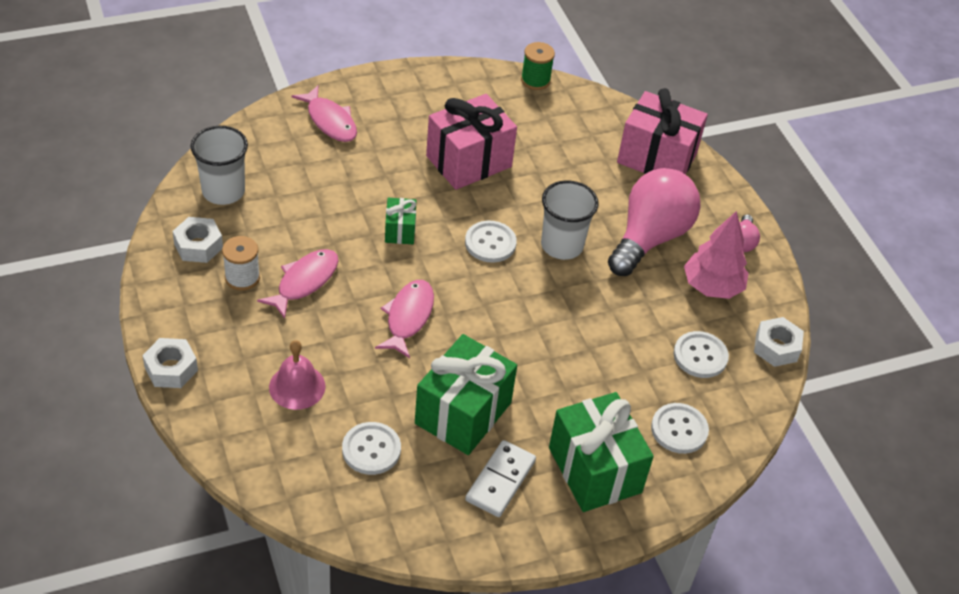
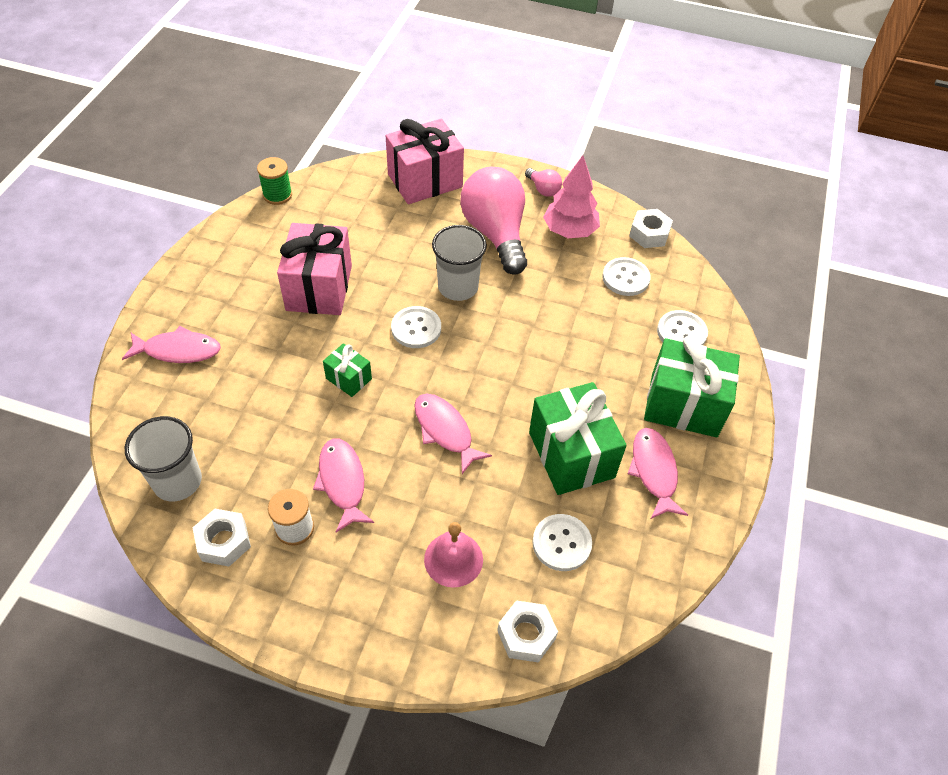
camera: 50 degrees left, 5 degrees up
(171, 369) = (351, 654): white nut -> white nut (526, 635)
(500, 481) = (654, 471): white domino -> pink fish

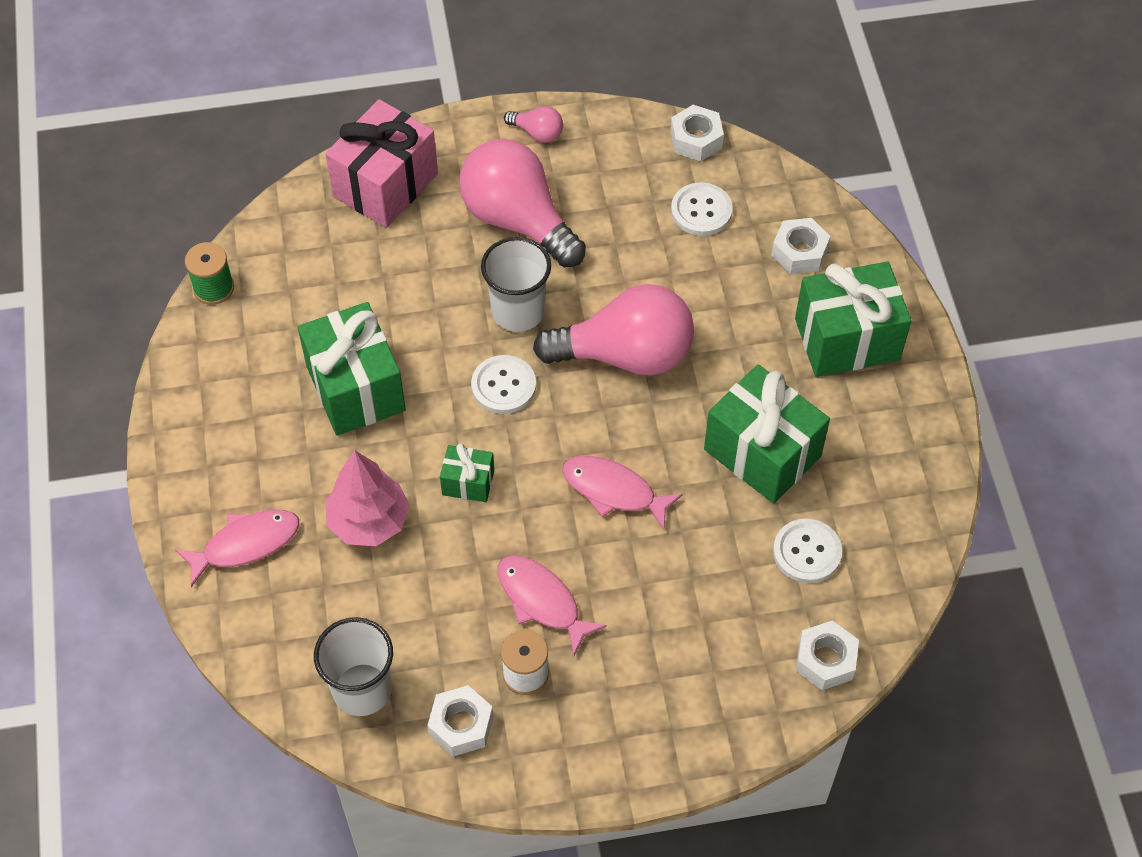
camera: 25 degrees left, 5 degrees up
(319, 288) = (355, 388): pink gift -> green gift
(453, 559) = (709, 623): pink bell -> none
(513, 345) = (625, 355): none -> pink light bulb
(569, 231) = (602, 177): pink tree -> pink tree (369, 521)
(654, 471) = (856, 430): pink fish -> none
(681, 332) = (799, 252): white button -> white nut

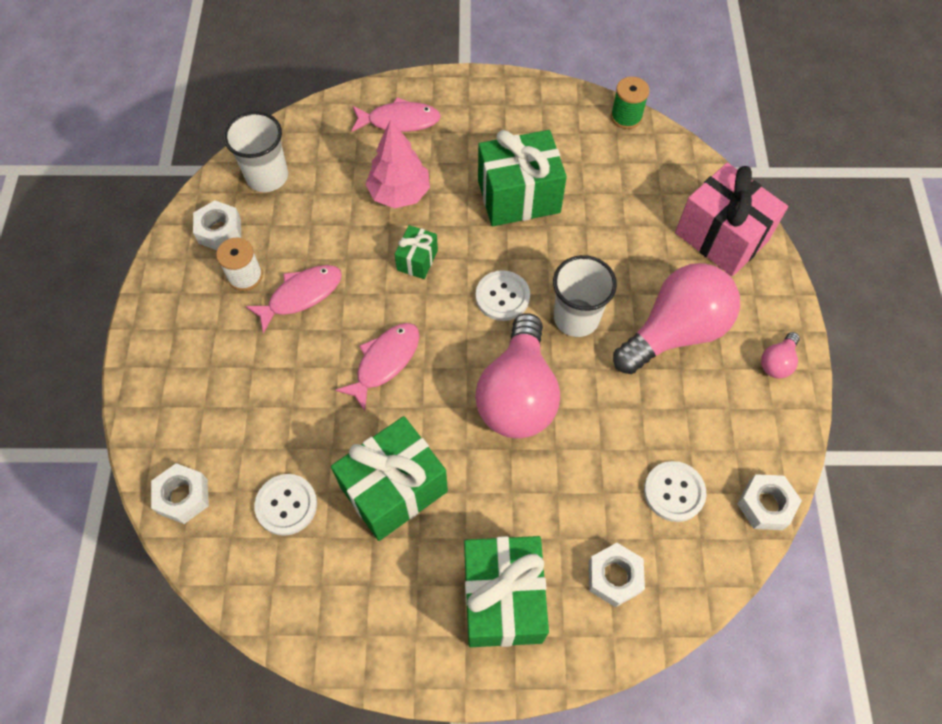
camera: 100 degrees right, 5 degrees up
(245, 544) = (399, 121): pink fish -> pink fish turned 75 degrees counterclockwise

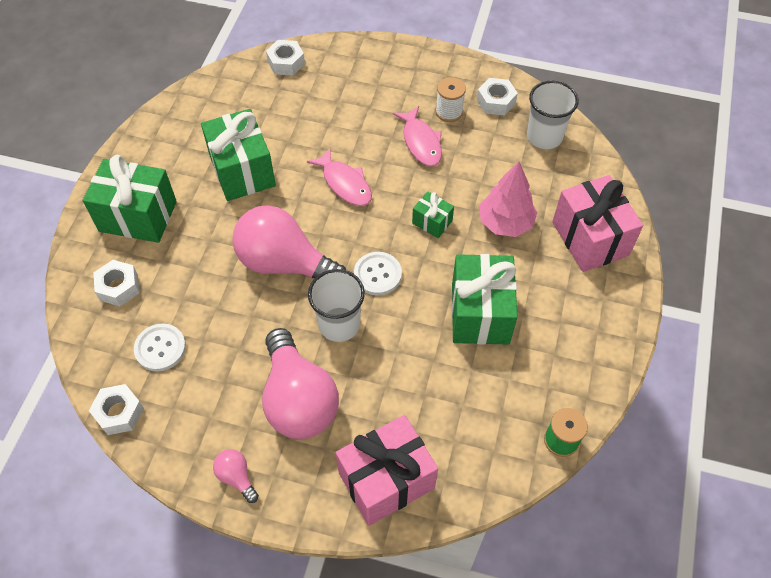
camera: 105 degrees right, 5 degrees down
(286, 505) = (257, 112): white button -> none
(399, 121) = (590, 238): pink fish -> pink gift

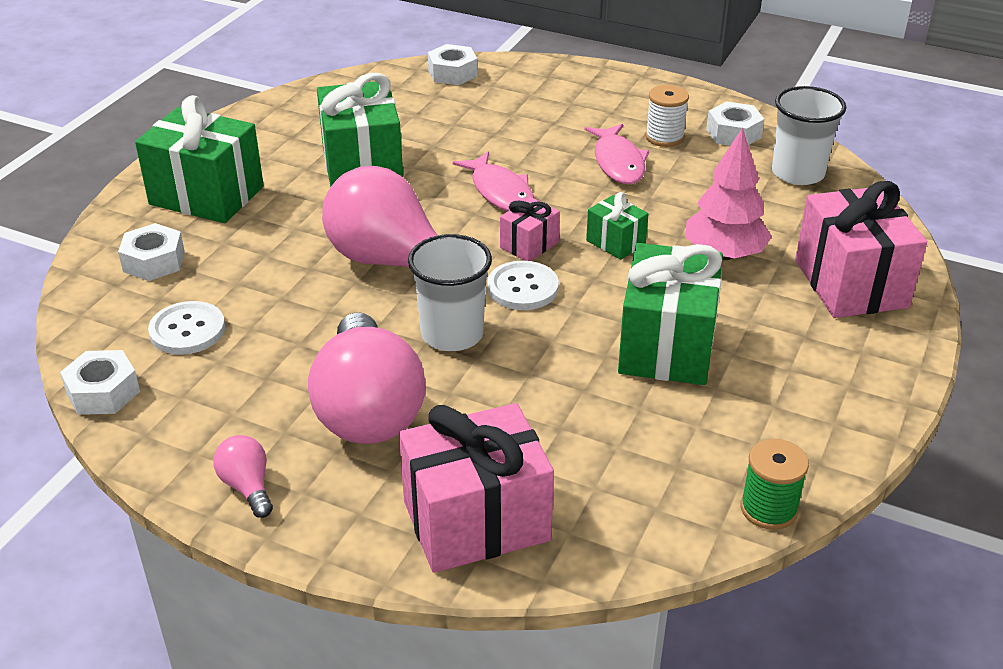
camera: 10 degrees right, 20 degrees down
(374, 233) = (529, 245): none -> pink gift

